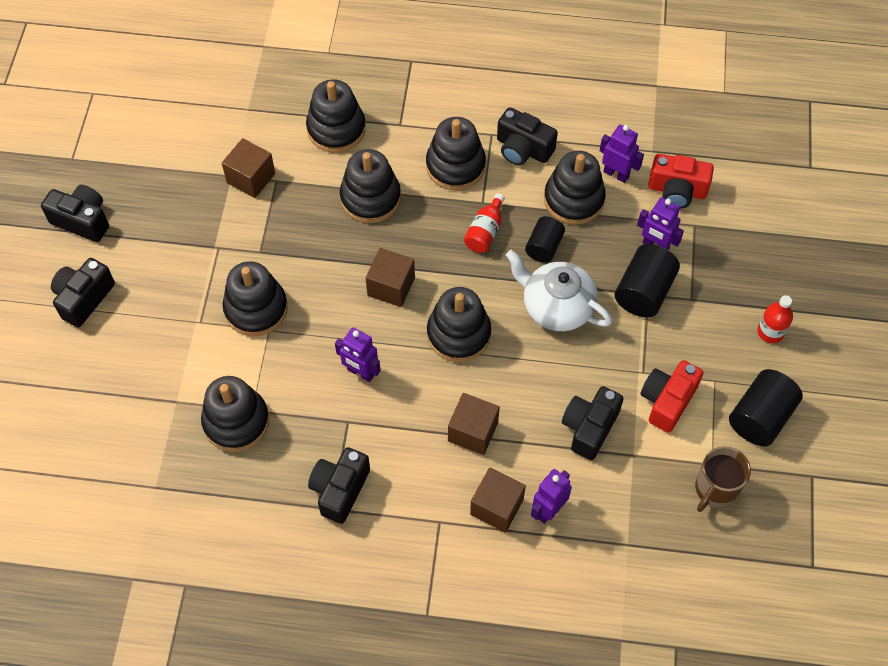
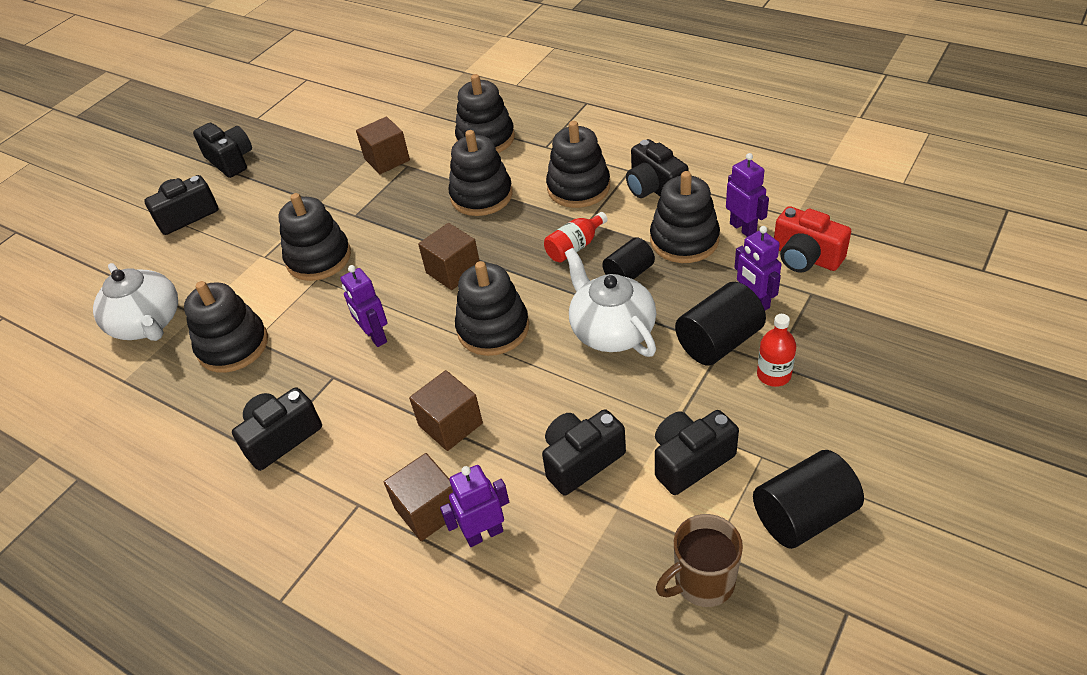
camera: 30 degrees right, 15 degrees down
(136, 425) = (148, 324): none -> white teapot
(667, 401) = (690, 461): red camera -> black camera
(770, 332) = (859, 424): red bottle -> red bottle (773, 375)

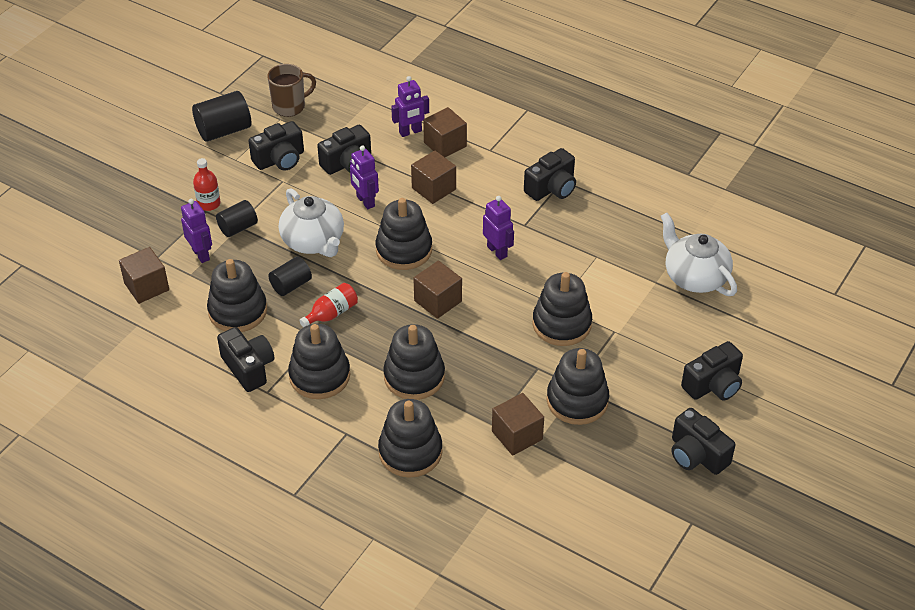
camera: 175 degrees right, 0 degrees up
(233, 346) = (612, 253): black stacking toy -> black stacking toy (577, 401)
(718, 342) = (238, 228): black cylinder -> black cylinder, size x0.64
(743, 228) = (185, 318): purple robot -> purple robot (365, 201)
(805, 257) = (146, 286): red camera -> brown cube

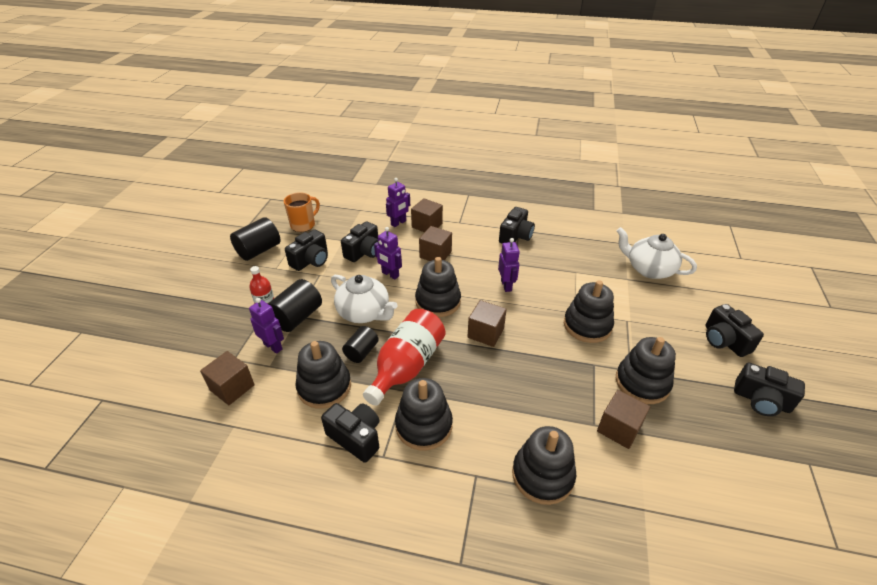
camera: 20 degrees left, 5 degrees down
(238, 228) = (297, 317): black cylinder -> black cylinder, size x1.55
(290, 106) = (303, 225): brown mug -> orange mug
(331, 313) = (406, 366): red bottle -> red bottle, size x1.97
(414, 376) = (504, 401): black stacking toy -> none
(497, 251) = (506, 285): purple robot -> purple robot turned 45 degrees clockwise
(713, 385) = (724, 341): black camera -> black camera turned 120 degrees clockwise

